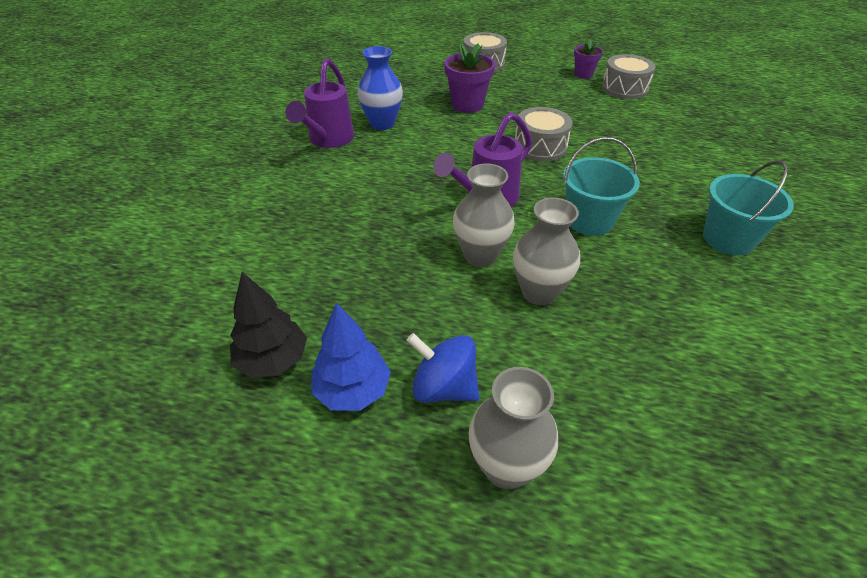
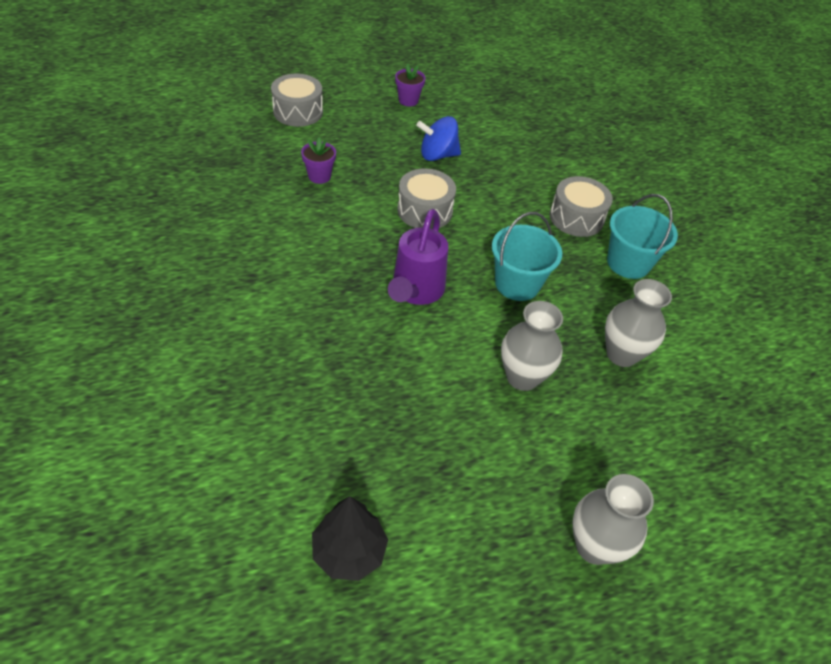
camera: 35 degrees left, 5 degrees up
(328, 140) = (201, 273): purple watering can -> none
(353, 390) = (439, 544): blue tree -> none
(382, 124) = (246, 231): blue vase -> none
(444, 387) = (508, 503): blue spinning top -> blue spinning top (437, 155)
(467, 105) = (319, 176): purple flower pot -> purple flower pot, size x0.62
(480, 255) = (452, 359): grey vase -> grey vase (621, 354)
(624, 88) = (457, 110): grey drum -> grey drum (576, 217)

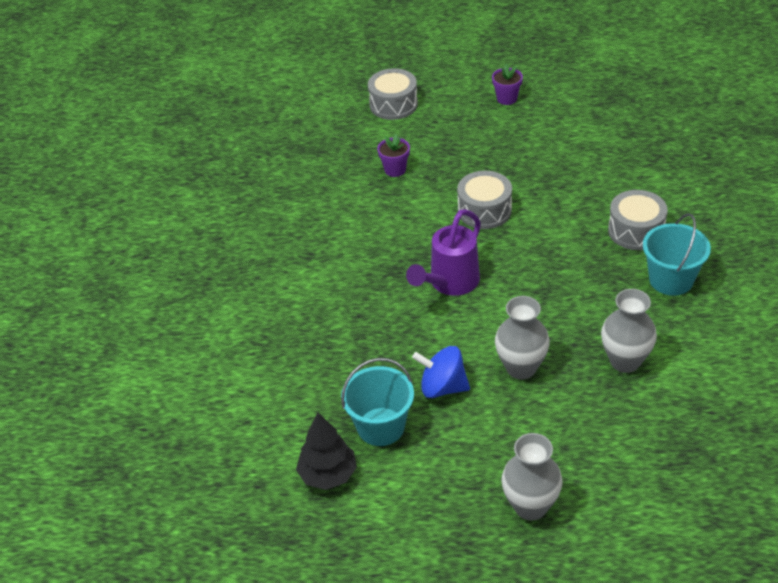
camera: 25 degrees right, 5 degrees down
(437, 155) = (516, 157): blue spinning top -> blue spinning top (442, 387)
(517, 284) = (549, 287): turquoise bucket -> turquoise bucket (381, 427)

